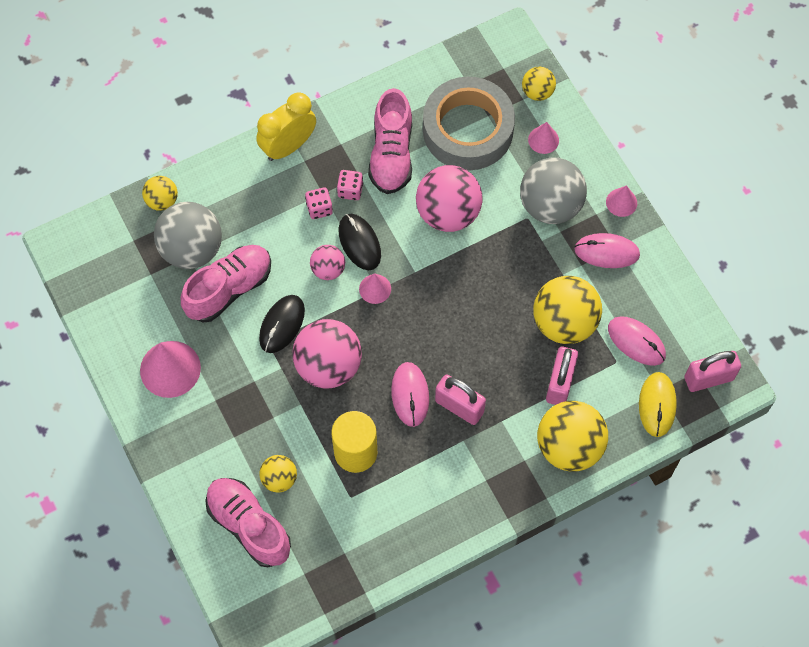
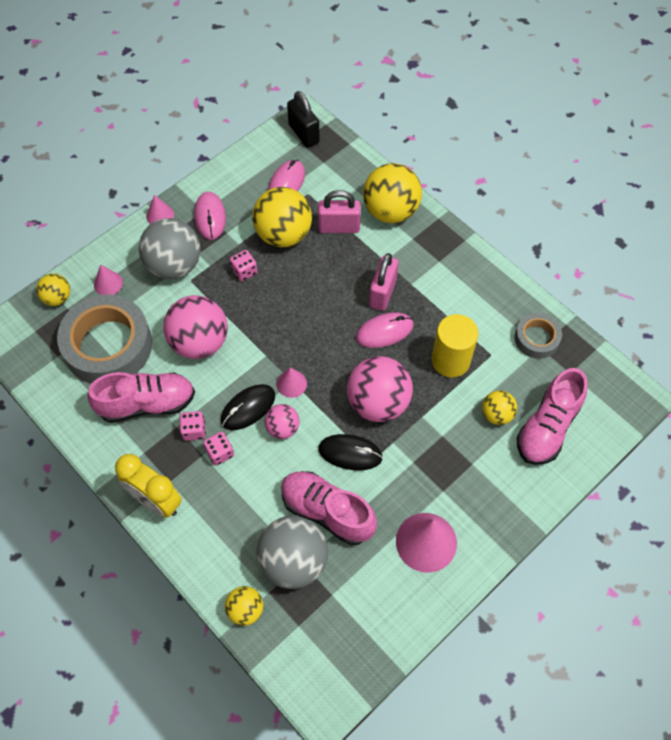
camera: 105 degrees left, 5 degrees down
(356, 553) = (536, 338): none -> grey tape
(524, 272) = (244, 271): none -> pink dice
(657, 405) = (336, 161): yellow mouse -> none
(708, 378) = (304, 134): pink padlock -> black padlock

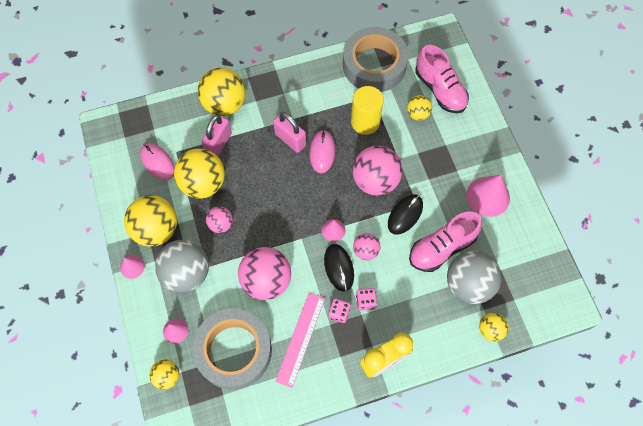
camera: 65 degrees left, 5 degrees up
(147, 404) = (300, 339): pink shoe -> pink ruler
(210, 217) = (156, 229): pink mouse -> yellow ball
(244, 271) = (221, 224): pink dice -> pink ball
(304, 134) = (118, 131): black padlock -> none
(536, 338) = (374, 65): grey tape -> grey tape, size x1.96

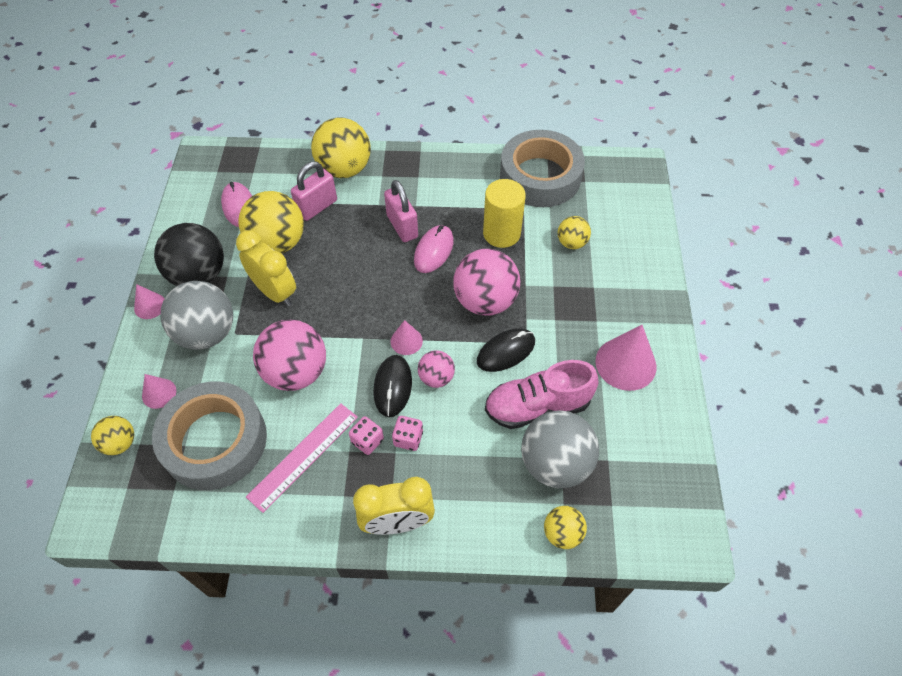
camera: 20 degrees right, 10 degrees down
(156, 229) = (199, 275): yellow ball -> black ball
(221, 224) = (275, 292): pink ball -> yellow clock
(440, 90) = (611, 224): pink shoe -> none

